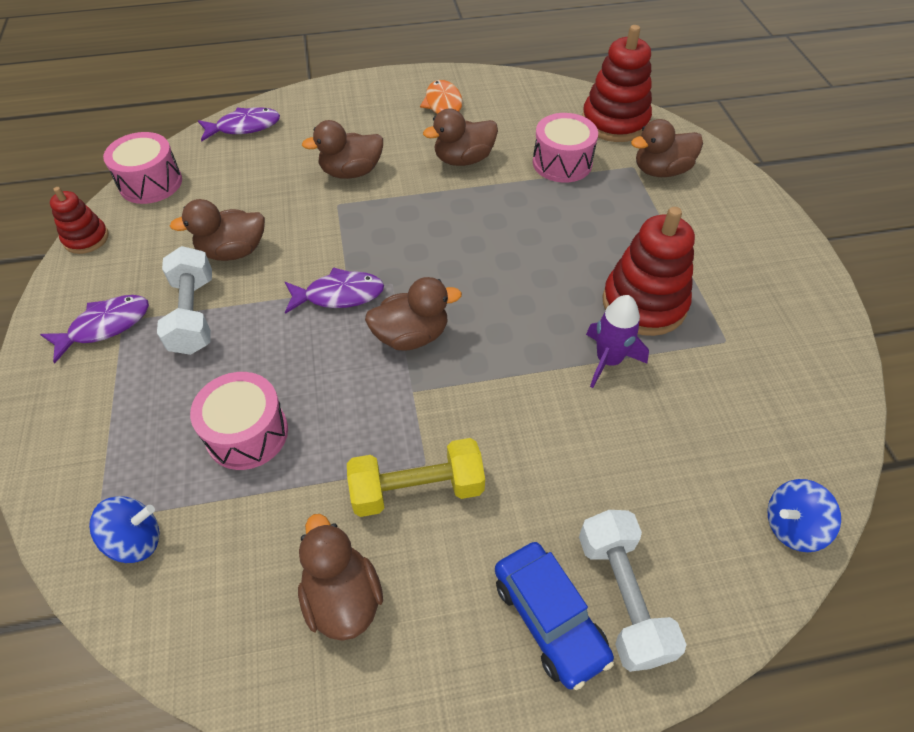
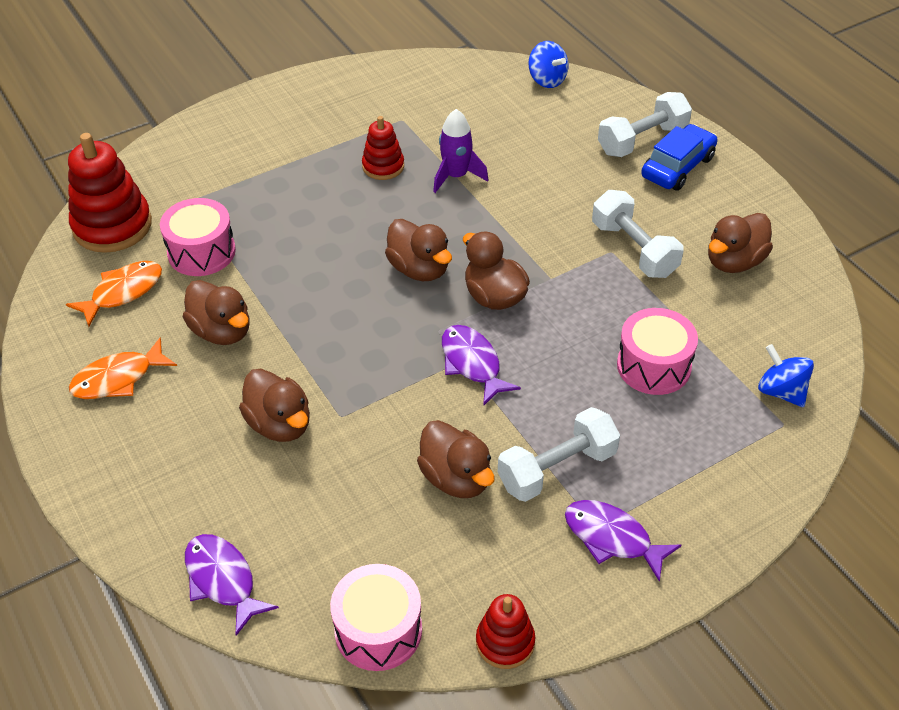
camera: 110 degrees left, 5 degrees down
(417, 489) = (634, 249): yellow dumbbell -> white dumbbell
(533, 118) = (123, 292): none -> orange fish
(644, 303) = (383, 166): red stacking toy -> red stacking toy, size x0.56
(661, 171) = (191, 180): brown duck -> brown duck (419, 269)

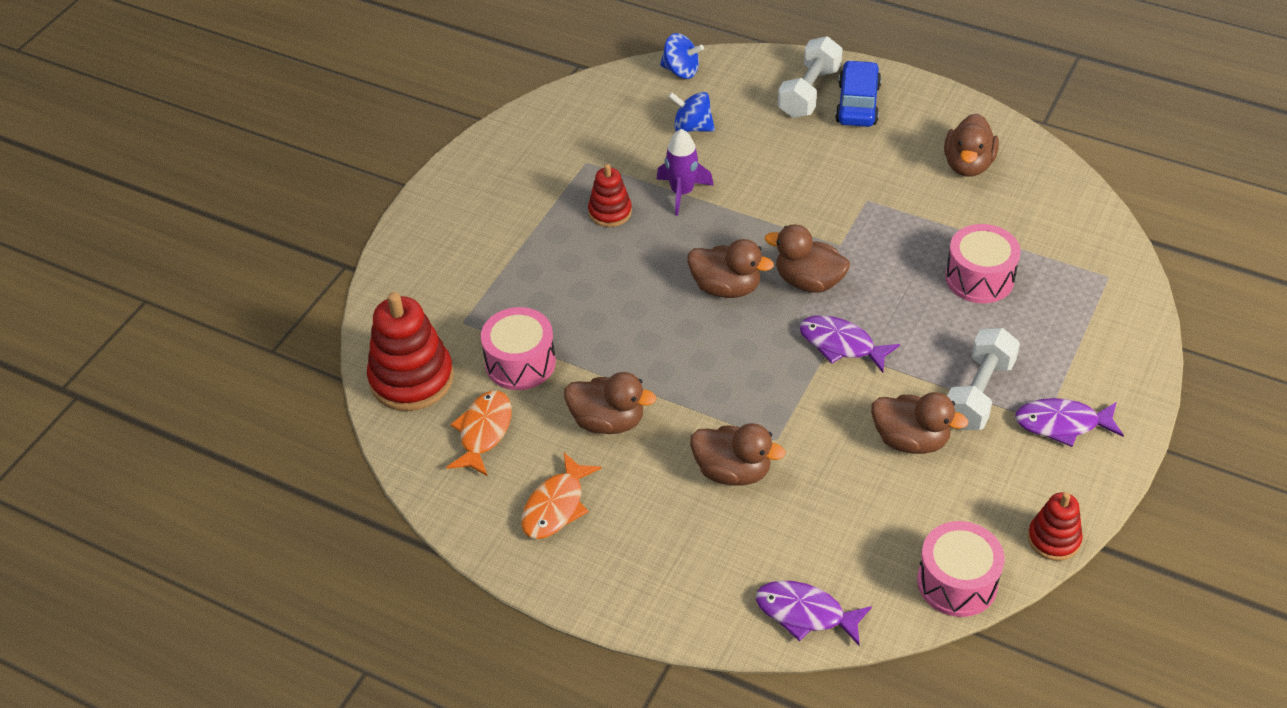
camera: 30 degrees left, 0 degrees up
(634, 249) = (883, 190): white dumbbell -> none
(781, 391) = (1086, 252): blue spinning top -> blue spinning top (692, 127)

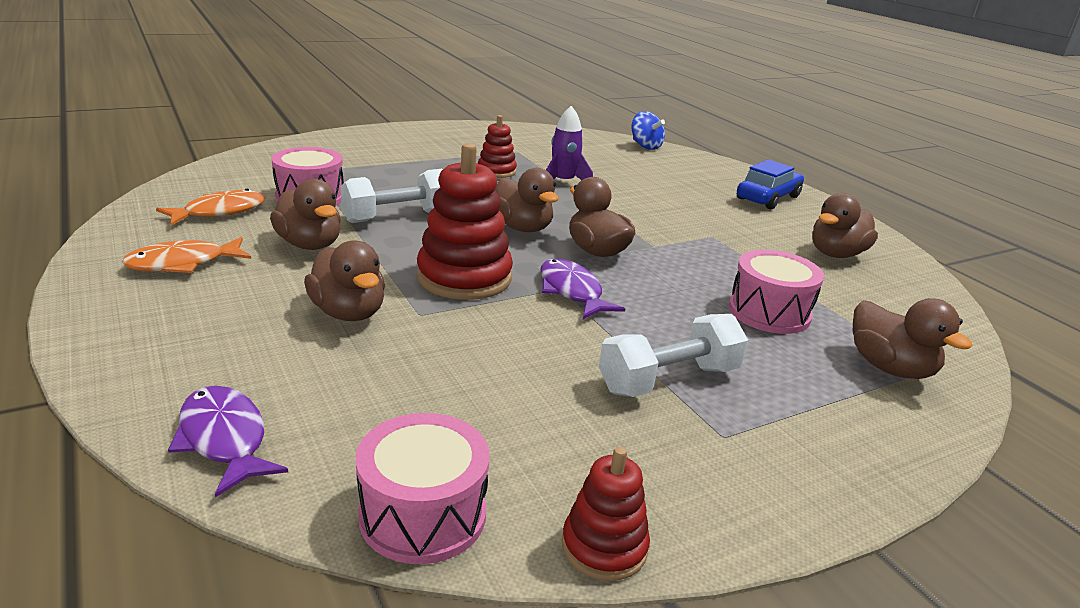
camera: 30 degrees right, 20 degrees down
(411, 379) = (231, 175): red stacking toy -> red stacking toy (464, 277)
(692, 127) = (617, 165): blue spinning top -> none
(809, 92) = (733, 181): white dumbbell -> white dumbbell (397, 216)
(910, 440) = (547, 375): brown duck -> brown duck (890, 368)
(1062, 424) = (744, 449): purple fish -> none

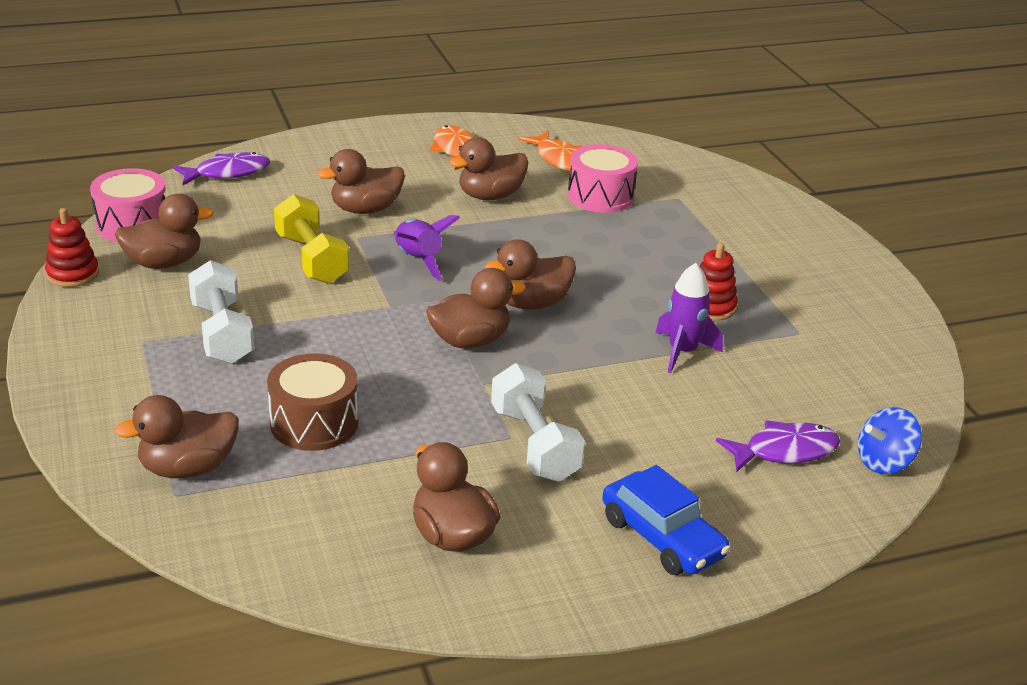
camera: 100 degrees right, 5 degrees up
(397, 216) = (556, 237): white dumbbell -> white dumbbell (534, 444)
(464, 277) = (418, 260): red stacking toy -> purple rocket
(481, 338) = (311, 259): none -> yellow dumbbell
(533, 454) = (164, 263): none -> brown duck
(572, 291) = (382, 311): purple fish -> purple fish (784, 451)
(769, 312) = (314, 423): pink drum -> brown drum

